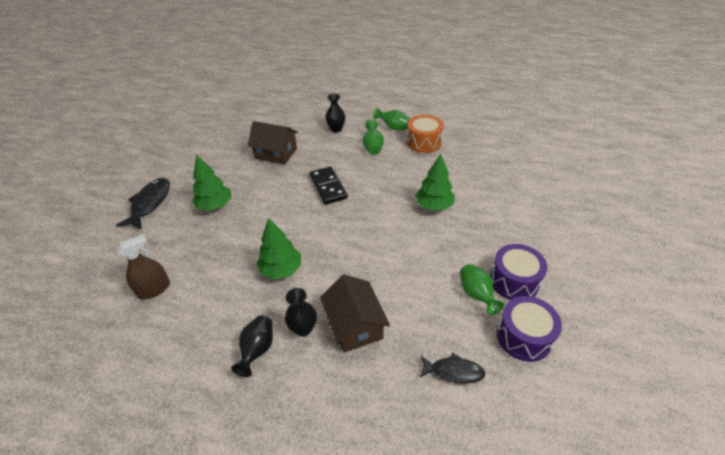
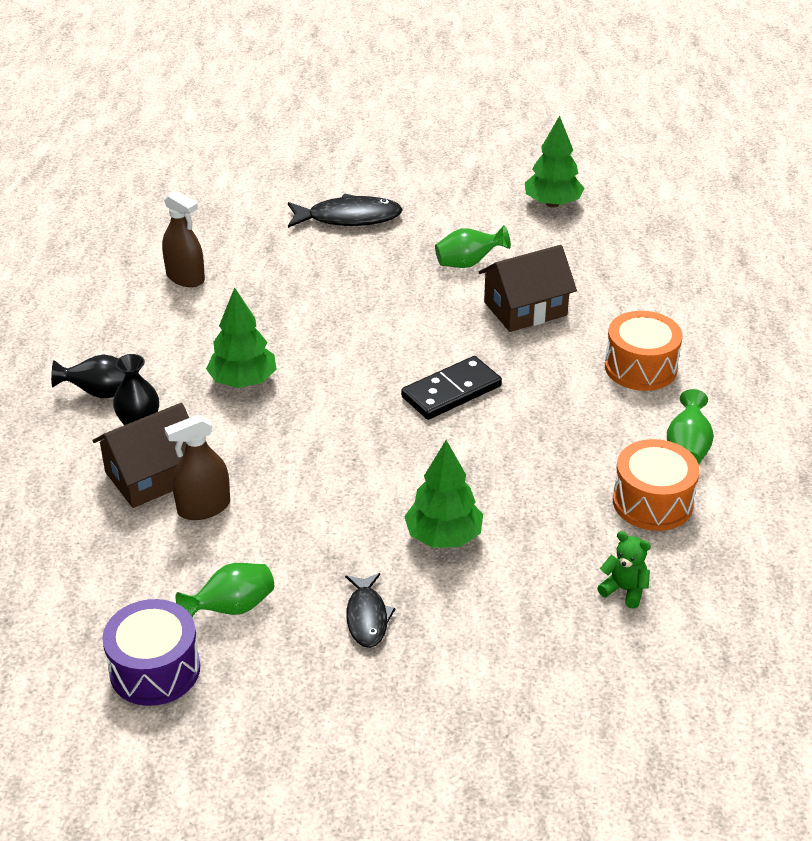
camera: 75 degrees right, 5 degrees down
(215, 206) = (363, 280): green tree -> green tree (553, 203)
(276, 153) = (525, 309): brown house -> brown house turned 60 degrees clockwise
(336, 129) = (640, 367): black vase -> orange drum
(373, 147) = (600, 429): green vase -> green vase (468, 263)
(391, 300) = (204, 507): none -> brown spray bottle
(453, 371) = (85, 589): black fish -> black fish (367, 617)
(475, 159) = (624, 590): none -> green teddy bear
(514, 281) = (272, 657): purple drum -> none

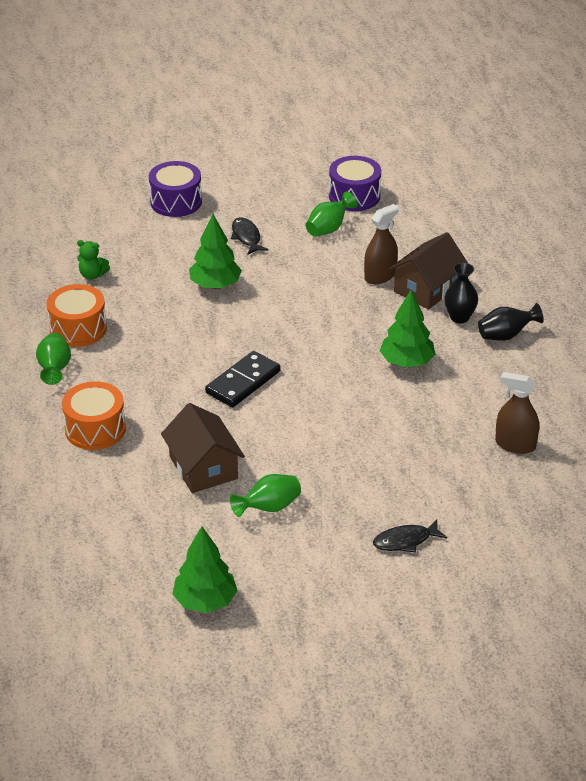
camera: 165 degrees right, 0 degrees up
(349, 218) = (405, 541): black fish -> black fish, size x0.63
(461, 721) = (176, 202): none -> purple drum
(525, 309) = (203, 467): brown house -> brown house turned 75 degrees counterclockwise

